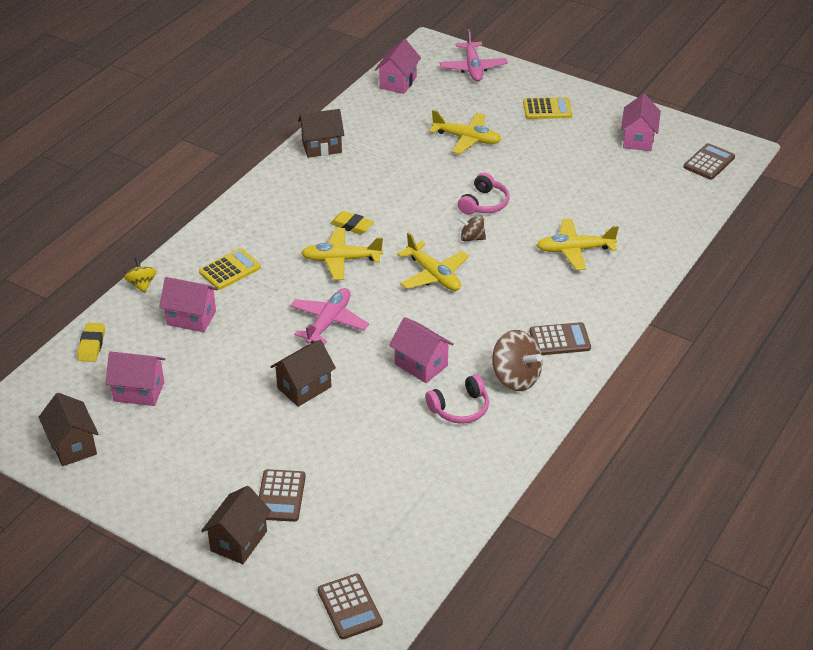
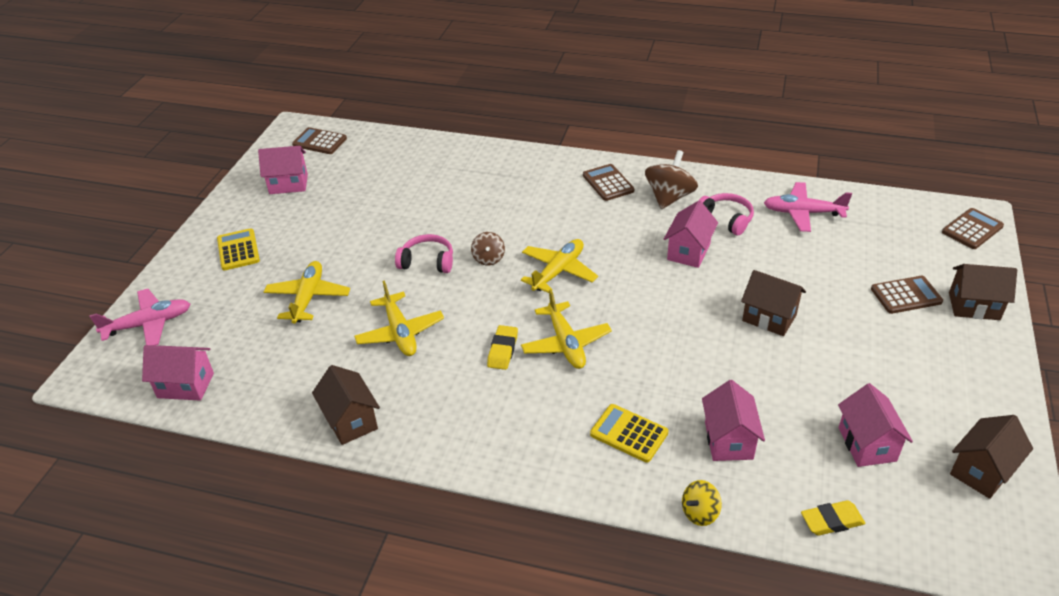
camera: 105 degrees left, 0 degrees up
(329, 322) = (668, 326): pink plane -> pink plane (802, 213)
(574, 250) = (481, 194): yellow plane -> yellow plane (400, 332)

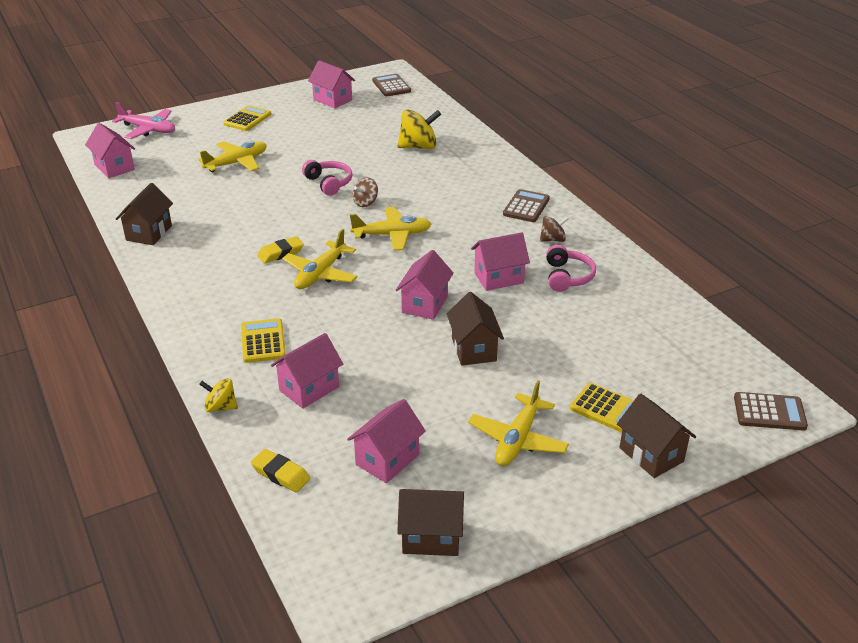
camera: 45 degrees right, 5 degrees down
(400, 332) = (247, 209): yellow plane -> yellow plane (517, 439)
(442, 183) = (418, 147): none -> yellow spinning top
(669, 197) = (552, 240): brown spinning top -> brown spinning top, size x0.57
(680, 309) = (424, 304): none -> pink house
(802, 213) = (637, 309): pink plane -> none
(906, 295) = (607, 409): brown calculator -> yellow calculator

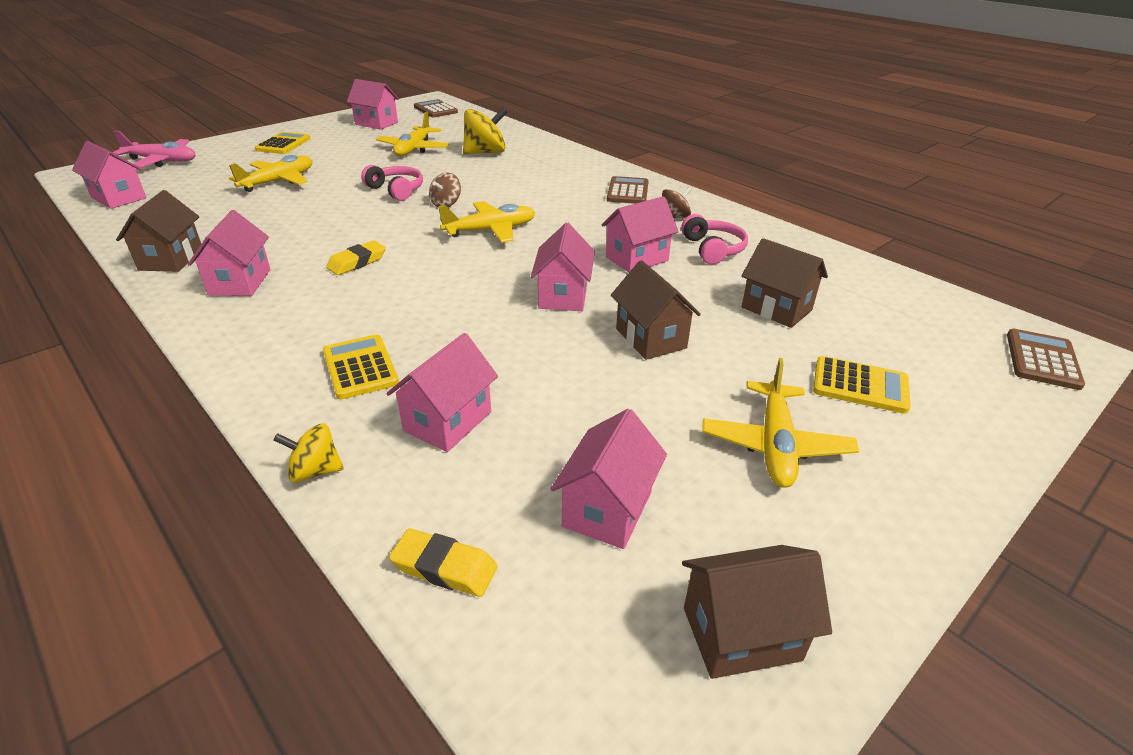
camera: 15 degrees left, 0 degrees up
(194, 260) = (240, 282): none -> pink house
(320, 274) = (416, 278): yellow plane -> yellow plane (413, 149)
(651, 455) = (956, 435): brown house -> brown house (776, 309)
(769, 412) = (1042, 360): brown calculator -> brown calculator turned 60 degrees counterclockwise

